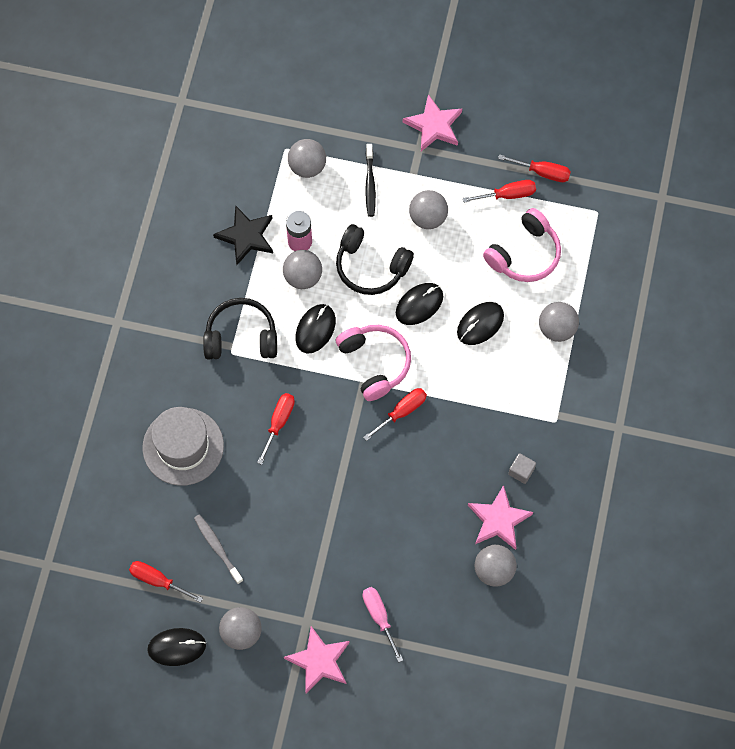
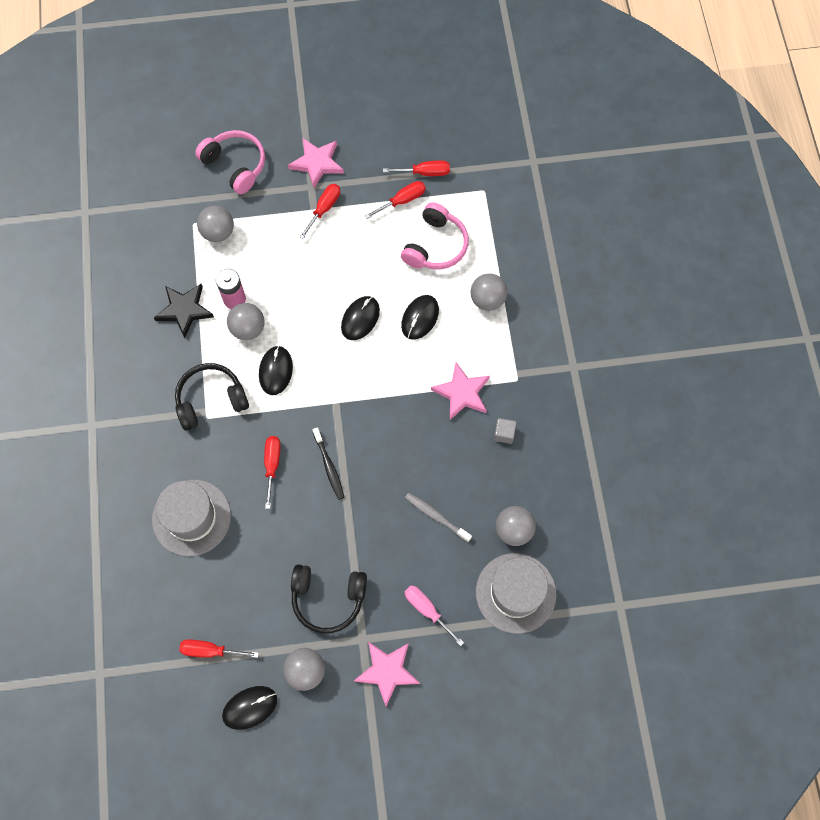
camera: 20 degrees left, 0 degrees up
(217, 548) = (255, 600): grey toothbrush -> grey toothbrush (436, 516)
(370, 184) = (279, 229): black toothbrush -> black toothbrush (329, 466)
(370, 266) = (305, 300): black headphones -> black headphones (328, 598)
(375, 363) = (339, 383): pink headphones -> pink headphones (235, 165)
(402, 412) = (379, 417): red screwdriver -> red screwdriver (324, 209)
(428, 217) = (340, 242): grey ball -> none
(472, 631) = (515, 593): none -> grey hat
(498, 520) = (501, 484): pink star -> pink star (462, 393)

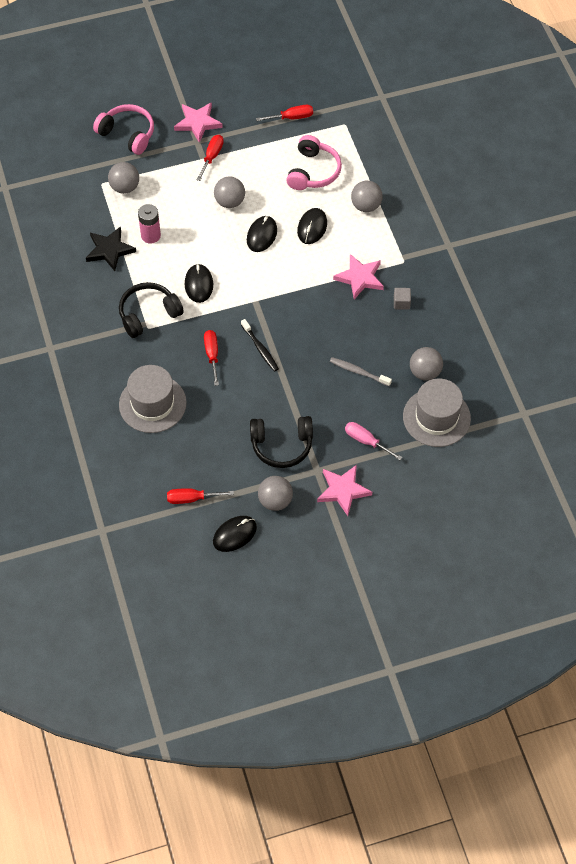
camera: 10 degrees left, 10 degrees down
(248, 329) = (168, 256): grey ball -> grey ball (230, 202)
(402, 201) = (277, 141): red screwdriver -> none

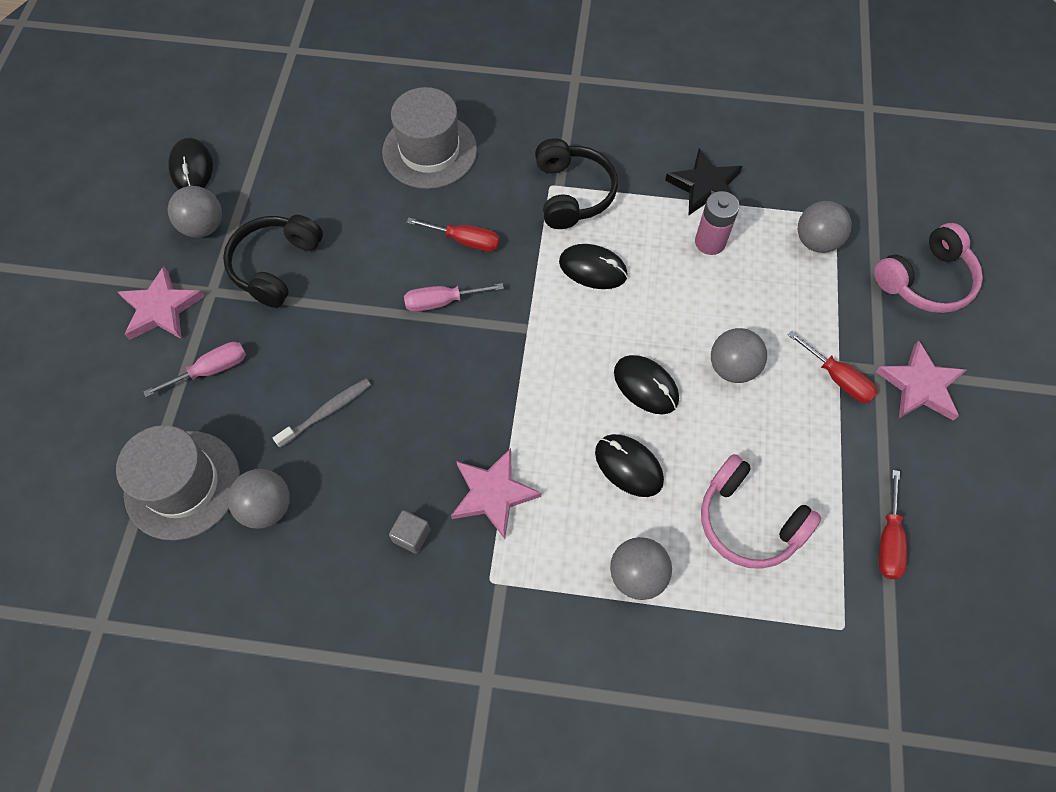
camera: 115 degrees right, 5 degrees up
(191, 498) = (270, 143): red screwdriver -> none
(260, 348) = (442, 302): black toothbrush -> pink screwdriver

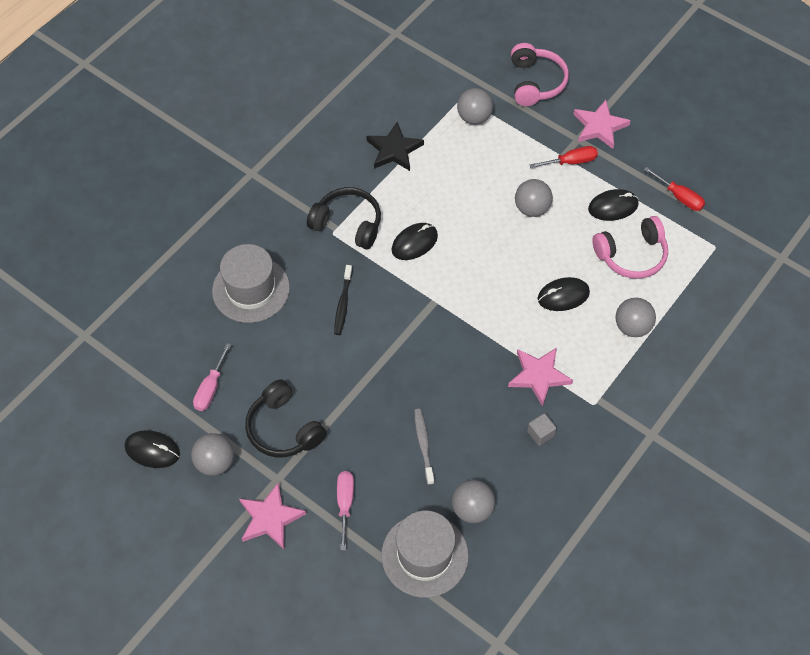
camera: 60 degrees left, 5 degrees down
(442, 302) = (382, 340): pink screwdriver -> pink screwdriver (210, 388)
(465, 241) = (343, 304): red screwdriver -> black toothbrush
(646, 386) = (516, 259): black mouse -> black mouse (613, 207)
(710, 242) = (437, 171): pink battery -> none

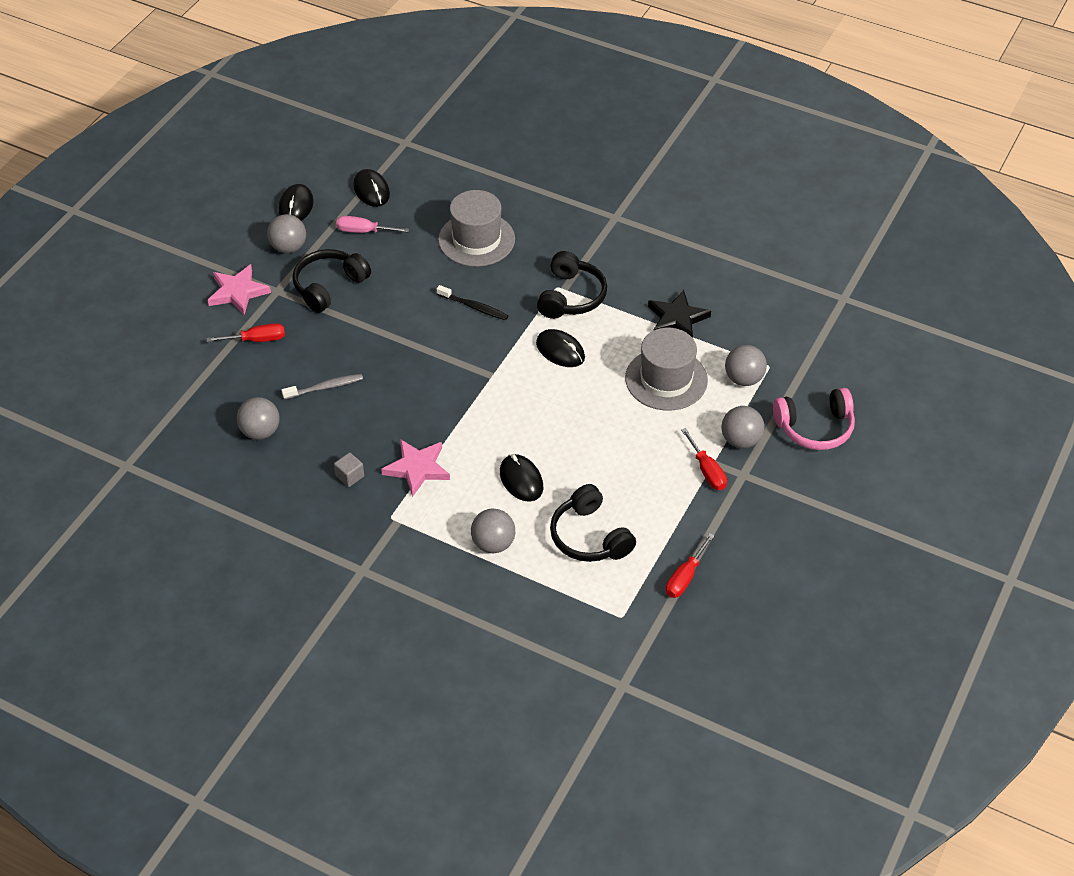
camera: 80 degrees right, 10 degrees down
(343, 304) = (474, 307): black toothbrush -> black toothbrush turned 150 degrees counterclockwise
(345, 504) = (257, 340): pink screwdriver -> red screwdriver
(424, 555) = (210, 402): grey hat -> grey hat (666, 379)
(532, 208) = (631, 442): grey ball -> grey ball (741, 440)
(599, 127) = (768, 493): pink star -> none
(613, 207) = (653, 514): black mouse -> black mouse (371, 190)
(631, 255) = (589, 537): pink headphones -> black headphones

